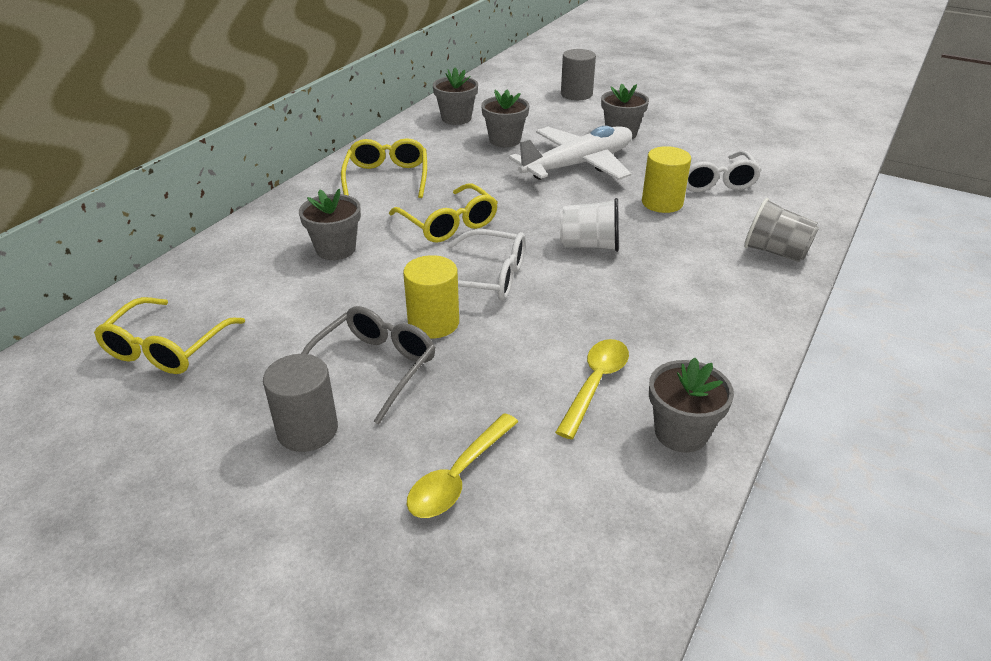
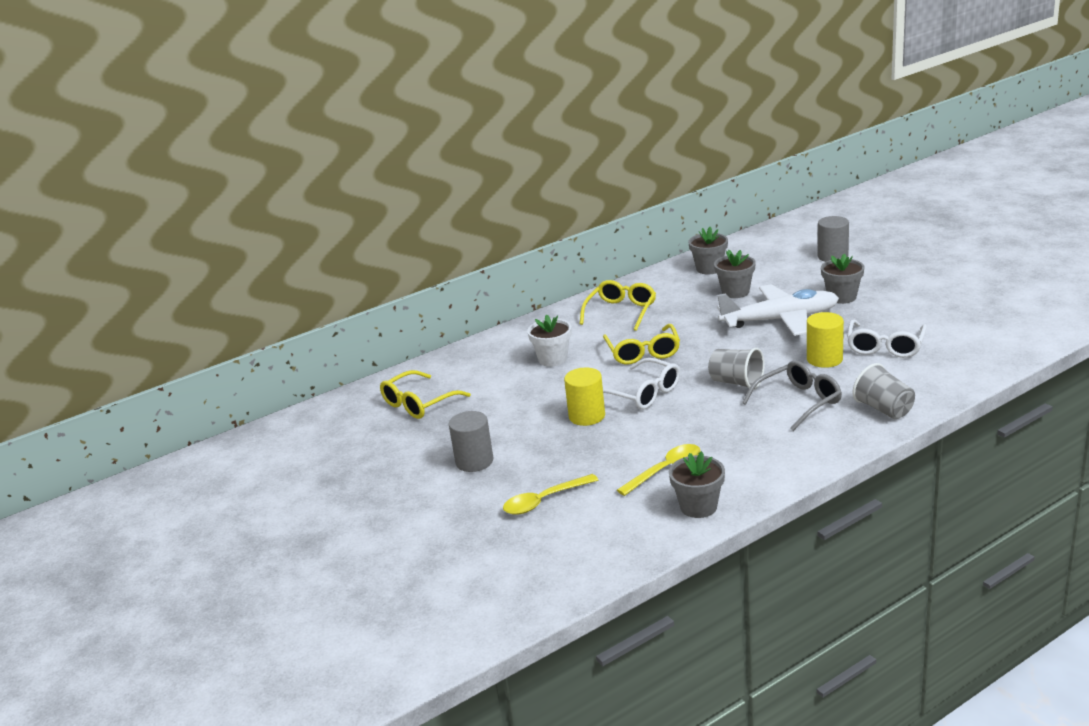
camera: 30 degrees right, 10 degrees down
(335, 249) = (553, 359): grey flower pot -> white flower pot
(373, 368) = (532, 436): grey glasses -> grey glasses (798, 402)
(589, 245) = (736, 382): white cup -> grey cup

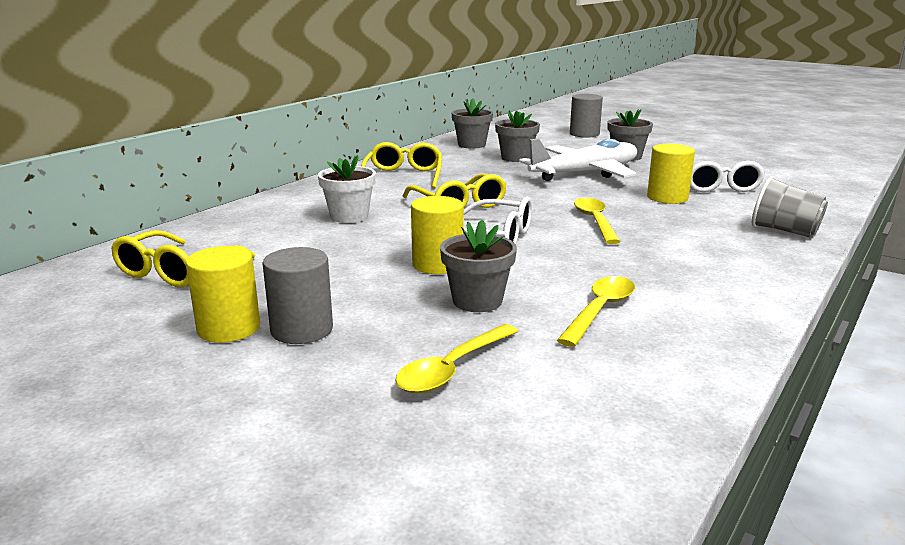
camera: 25 degrees left, 5 degrees down
(434, 455) = (228, 328): none -> yellow cylinder
(698, 507) = (692, 348): grey flower pot -> grey flower pot (477, 301)
(736, 382) = (595, 221): grey cup -> yellow spoon
(798, 402) = (685, 232): grey glasses -> none

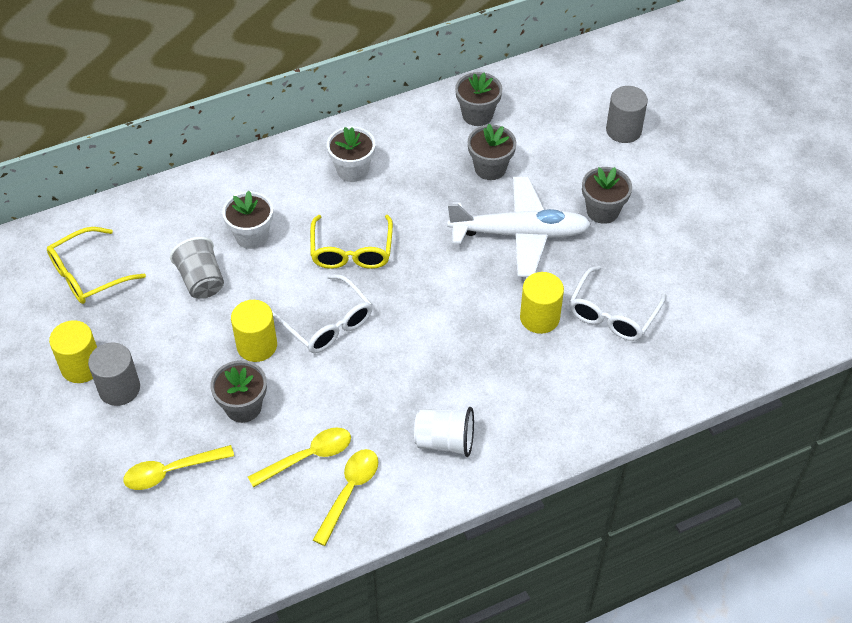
camera: 30 degrees right, 30 degrees up
(403, 176) = (352, 170): yellow glasses -> white flower pot
(595, 221) = (432, 332): yellow spoon -> yellow spoon (349, 491)
(712, 265) = (445, 441): none -> white cup
(784, 231) = (566, 420): grey cup -> grey cup (201, 281)

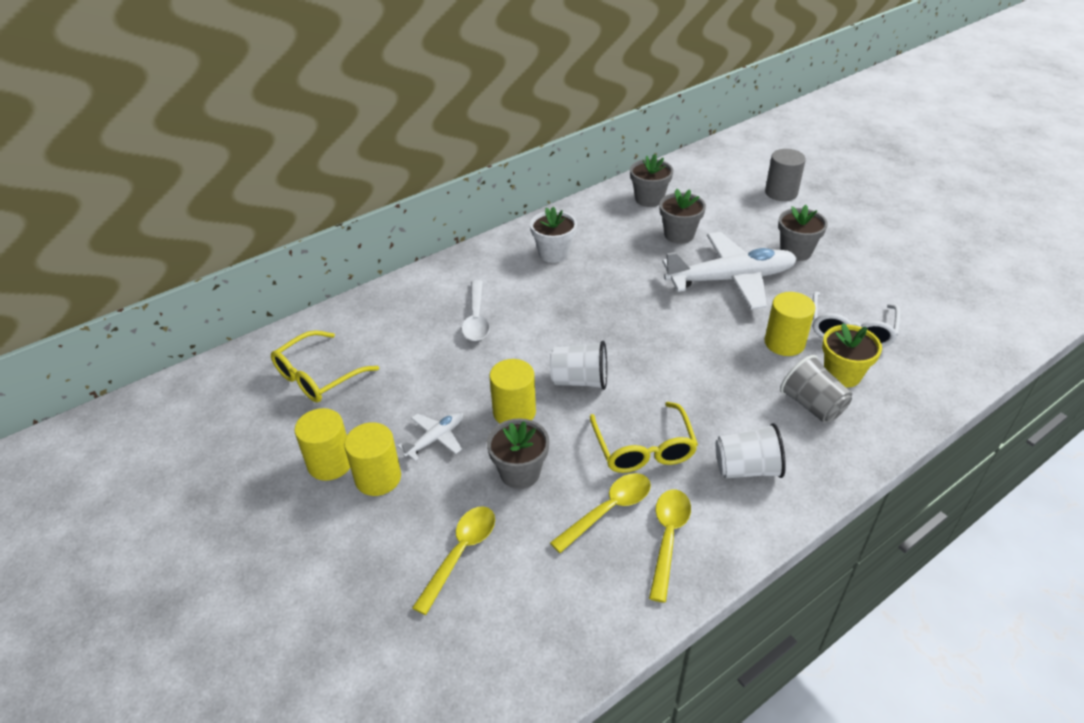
camera: 10 degrees left, 10 degrees down
(119, 388) = (378, 478): grey cylinder -> yellow cylinder
(171, 471) = (460, 553): yellow spoon -> yellow spoon turned 150 degrees clockwise
(178, 360) = (435, 439): none -> white plane
(201, 281) = (438, 363): grey cup -> grey cup (812, 405)
(252, 236) = (476, 318): white flower pot -> white spoon
(328, 323) = (580, 380): white glasses -> white cup
(351, 251) = (579, 316): yellow glasses -> yellow glasses (643, 448)
(578, 362) = (842, 374): none -> yellow flower pot

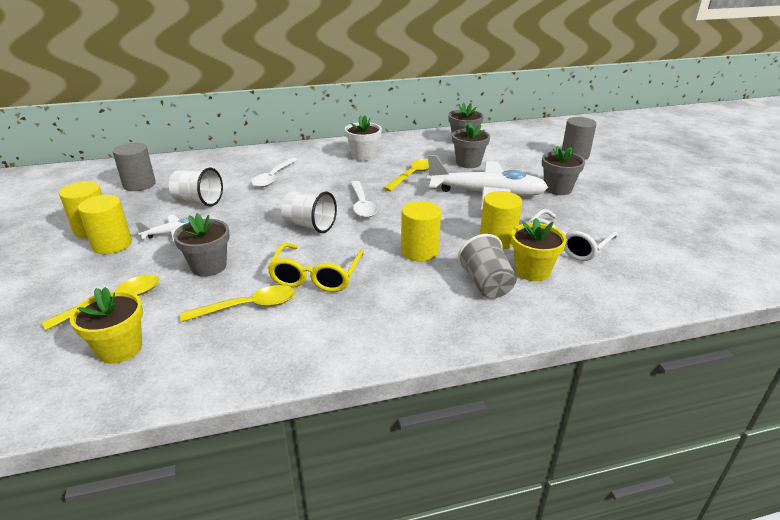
camera: 20 degrees right, 10 degrees down
(318, 376) = (139, 184): yellow glasses -> grey cylinder
(514, 412) = (243, 232): yellow cylinder -> yellow cylinder (419, 251)
(525, 606) = (120, 348): none -> yellow flower pot
(612, 333) = (362, 205): none -> white spoon
(668, 538) = (276, 338): yellow spoon -> yellow spoon (412, 175)
(747, 469) = (388, 311): white cup -> white cup (198, 201)

